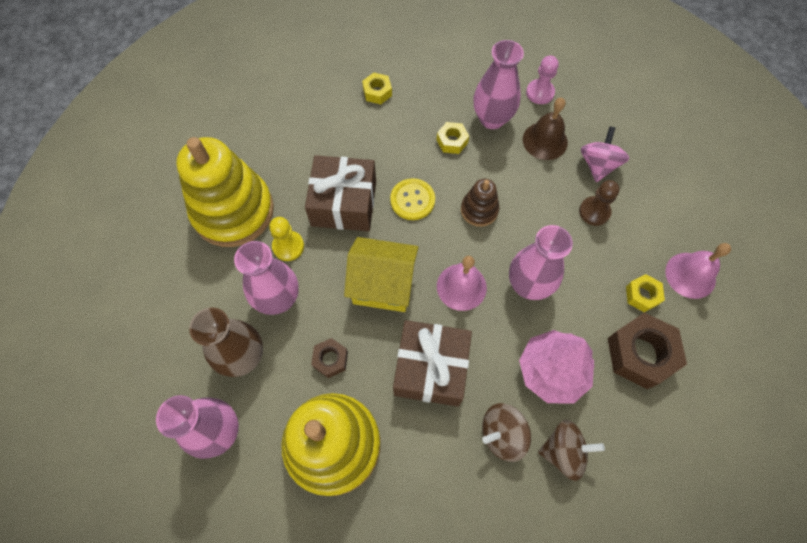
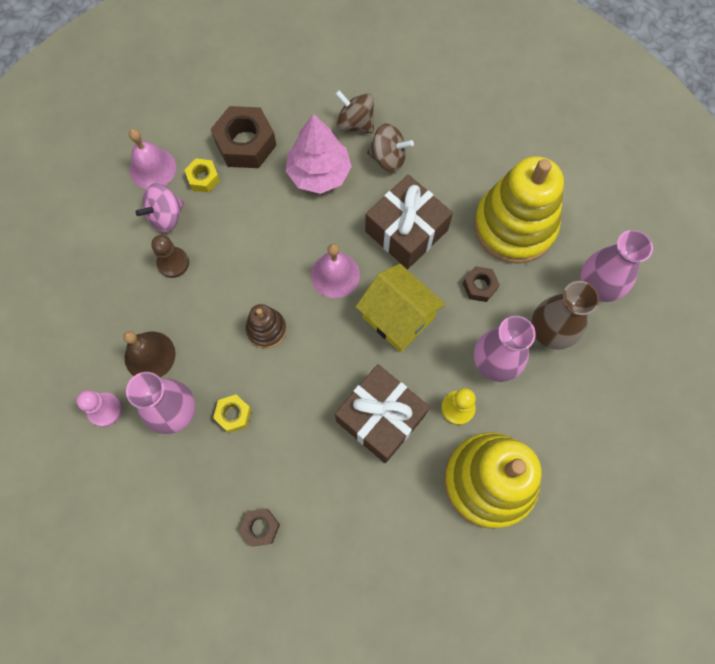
camera: 145 degrees left, 5 degrees up
(377, 92) = (260, 527): yellow nut -> brown nut
(412, 200) = (317, 378): yellow button -> none
(528, 285) = (282, 241): pink vase -> none
(598, 165) = (128, 300): pink spinning top -> pink spinning top (166, 216)

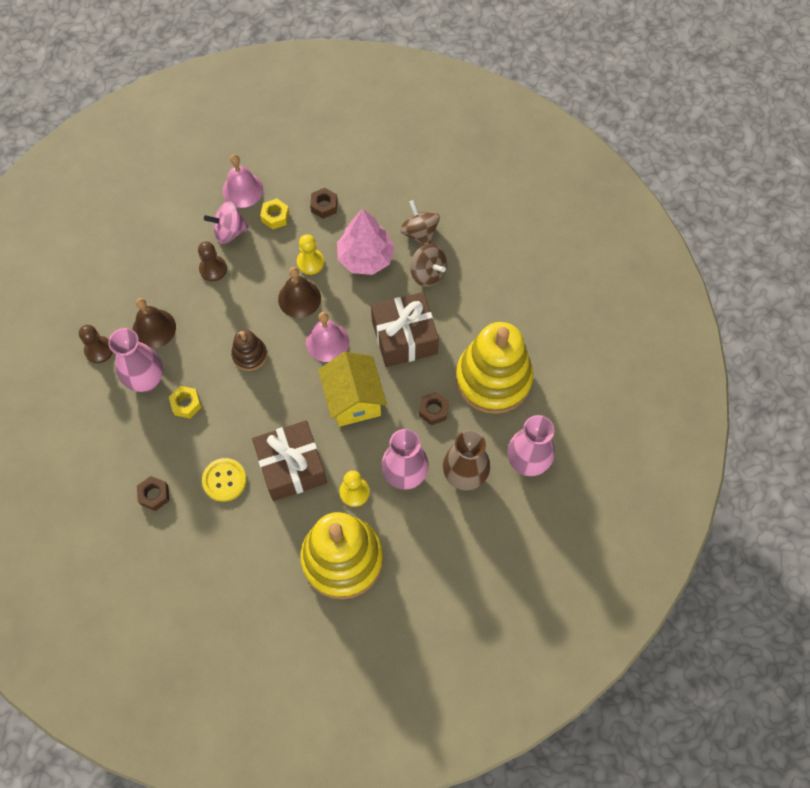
camera: 30 degrees right, 5 degrees down
(105, 410) = (99, 350): pink pawn -> brown pawn
(245, 143) = (324, 206): brown nut -> brown nut, size x0.53
(268, 205) = (310, 262): none -> yellow pawn
(280, 247) = (299, 298): none -> brown bell
(323, 470) = (224, 480): none -> yellow button

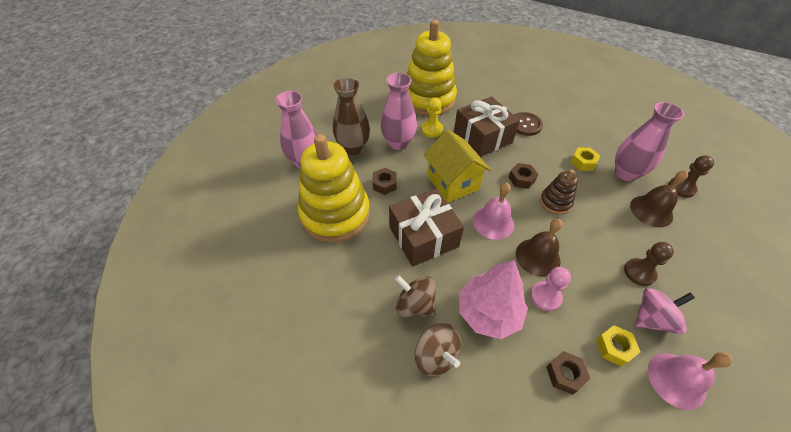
camera: 170 degrees right, 15 degrees down
(154, 495) = (567, 112): brown nut -> brown nut (521, 179)
(224, 480) = (525, 125): yellow button -> brown button
(310, 262) = (545, 297): yellow pawn -> pink pawn

